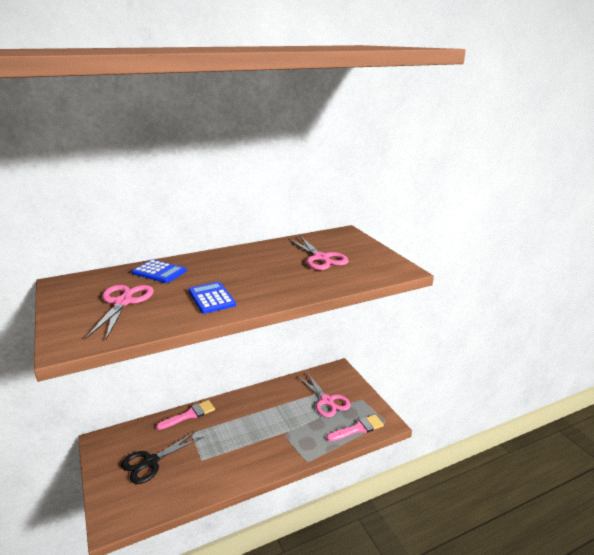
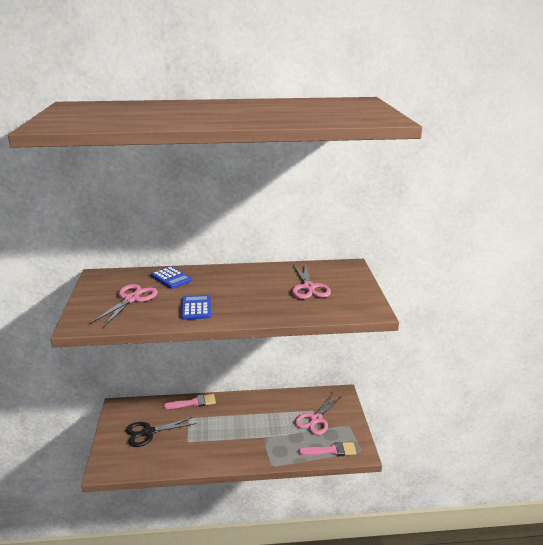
camera: 20 degrees right, 0 degrees up
(327, 401) = (316, 420): pink scissors -> pink scissors turned 45 degrees clockwise

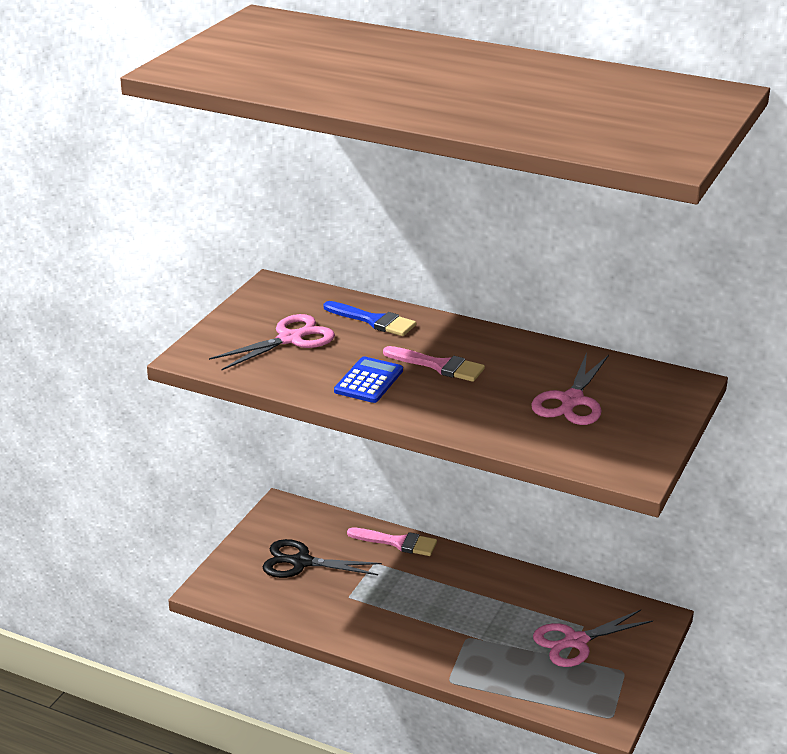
camera: 30 degrees right, 5 degrees up
(171, 278) = (374, 321): blue calculator -> blue brush
(331, 450) = (561, 697): pink brush -> pink brush (439, 366)

